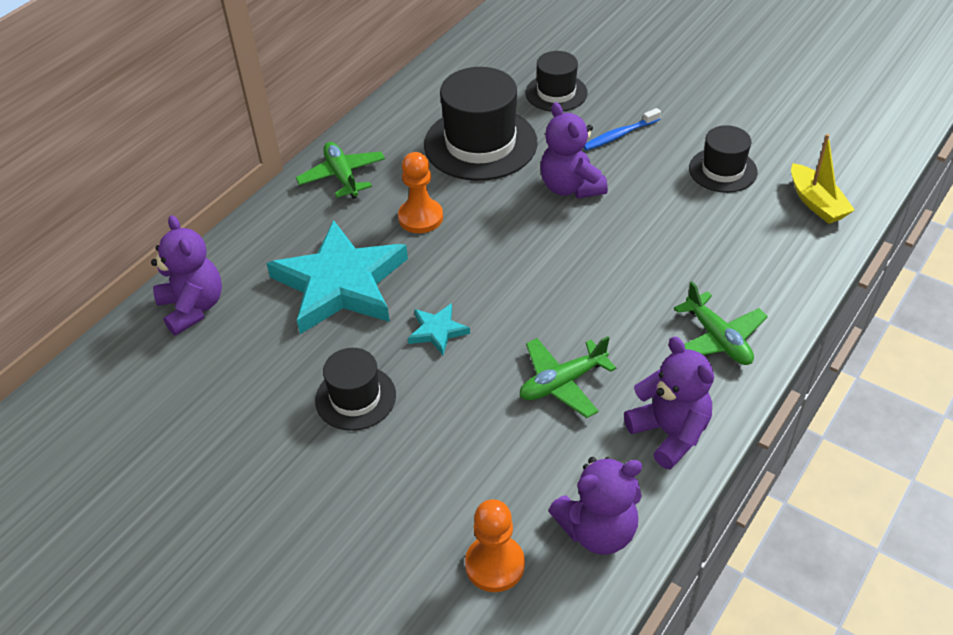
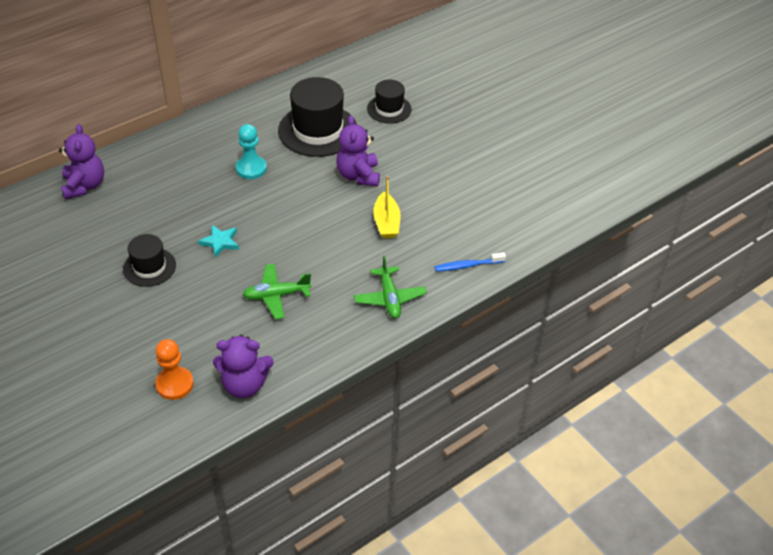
camera: 15 degrees right, 0 degrees up
(341, 284) = (179, 196): turquoise star -> none
(342, 176) = (218, 128): green plane -> none
(420, 217) = (251, 168): orange pawn -> turquoise pawn
(619, 135) = (412, 149): blue toothbrush -> blue toothbrush (467, 265)
(669, 433) = (322, 344): purple teddy bear -> none
(722, 170) = (466, 192): black hat -> none
(816, 203) = (514, 231): yellow boat -> yellow boat (386, 222)

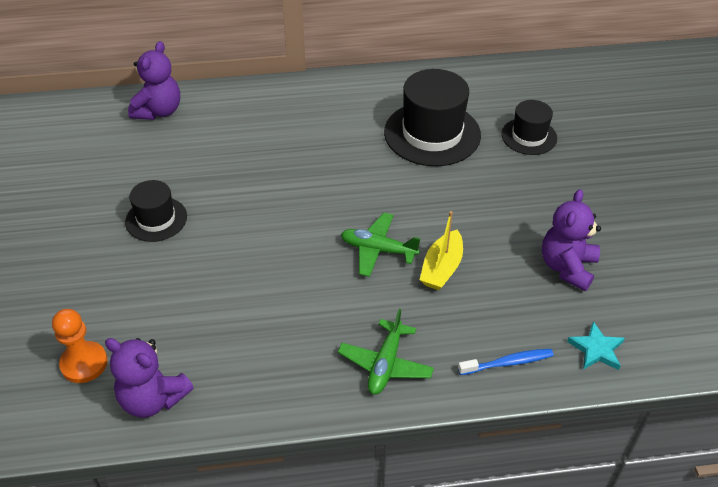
camera: 30 degrees right, 0 degrees up
(220, 242) = (244, 220): turquoise star -> turquoise star (596, 349)
(251, 168) = (332, 151): turquoise pawn -> none
(276, 295) = (260, 305): green plane -> green plane (378, 250)
(358, 175) = (444, 200): purple teddy bear -> purple teddy bear (567, 267)
(467, 265) = (508, 363): blue toothbrush -> blue toothbrush turned 150 degrees clockwise

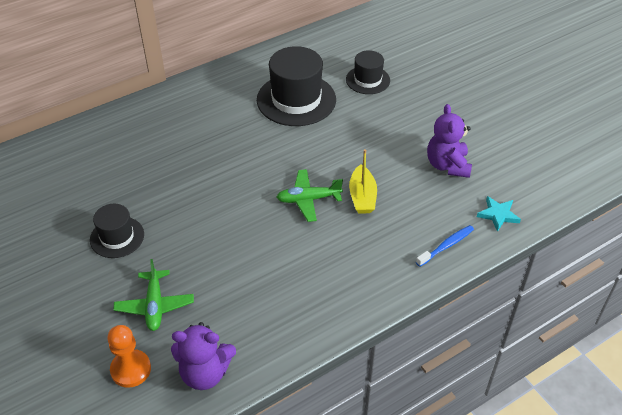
camera: 25 degrees left, 0 degrees up
(159, 111) = (61, 150): purple teddy bear -> none
(385, 364) = (363, 279): green plane -> green plane (155, 305)

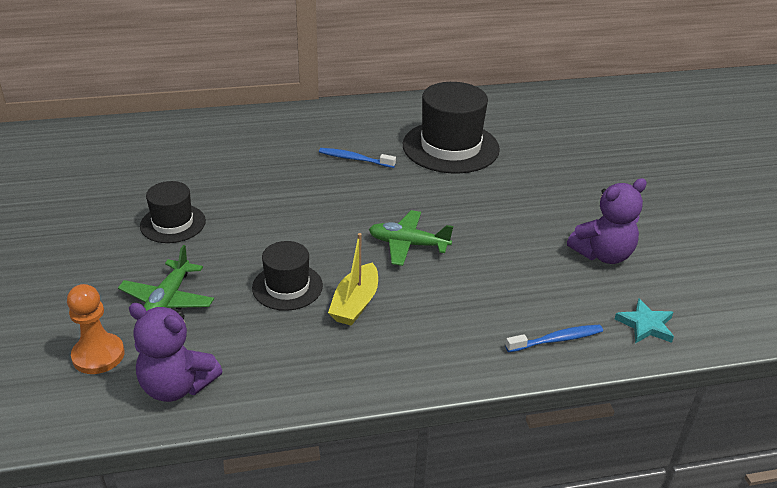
camera: 20 degrees right, 10 degrees down
(228, 132) = (354, 159): none -> blue toothbrush
(362, 196) = (475, 258): yellow boat -> yellow boat (355, 303)
(367, 80) = (546, 148): black hat -> black hat (287, 287)
(447, 165) = (603, 254): purple teddy bear -> purple teddy bear turned 135 degrees counterclockwise

